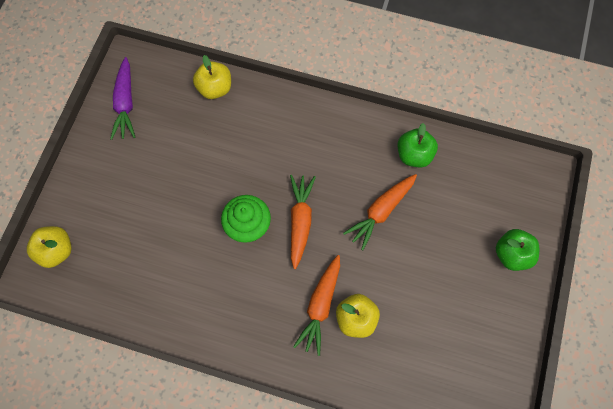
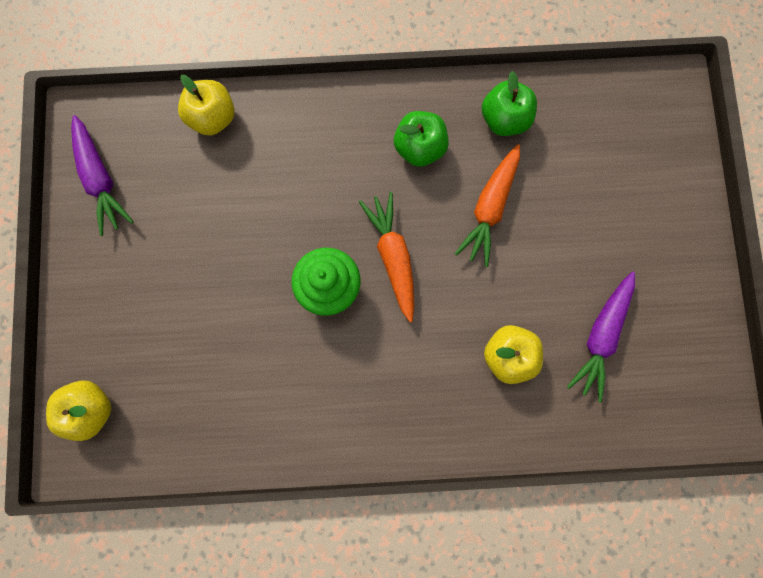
camera: 20 degrees left, 10 degrees up
(320, 306) = (458, 355): orange carrot -> none
(428, 329) = (600, 336): none -> purple carrot
(511, 254) = (667, 206): green apple -> green apple (419, 148)

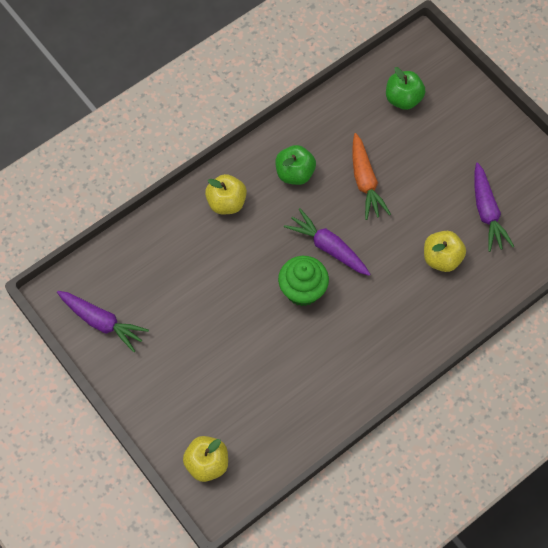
camera: 35 degrees left, 15 degrees down
(213, 118) = (147, 238): yellow apple -> yellow apple (226, 203)
(393, 257) = (328, 247): orange carrot -> purple carrot
(504, 119) = (334, 125): green apple -> green apple (403, 99)

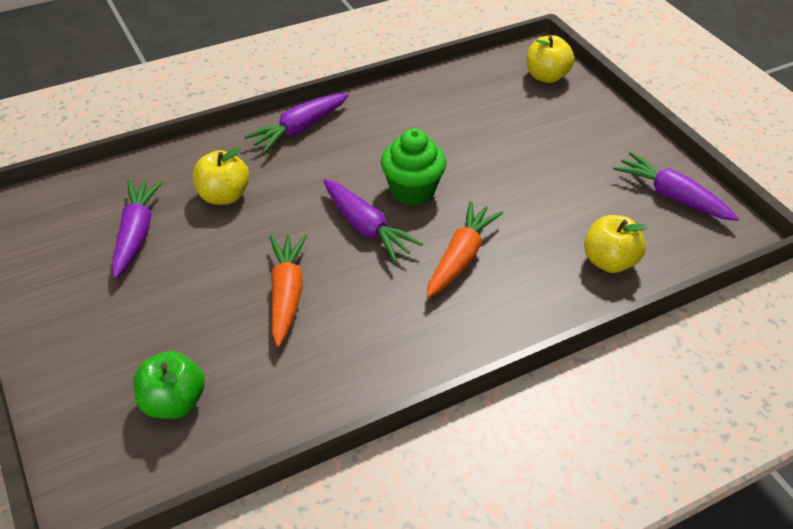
camera: 170 degrees left, 20 degrees down
(226, 203) = (498, 299): yellow apple -> yellow apple (609, 262)
(256, 232) = (461, 257): none -> orange carrot
(295, 173) = (388, 321): green apple -> none
(411, 344) = (299, 129): none -> purple carrot

